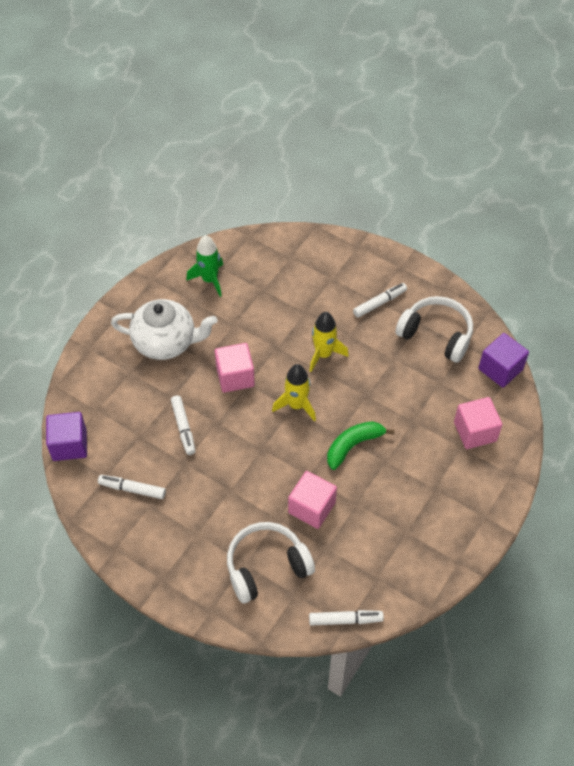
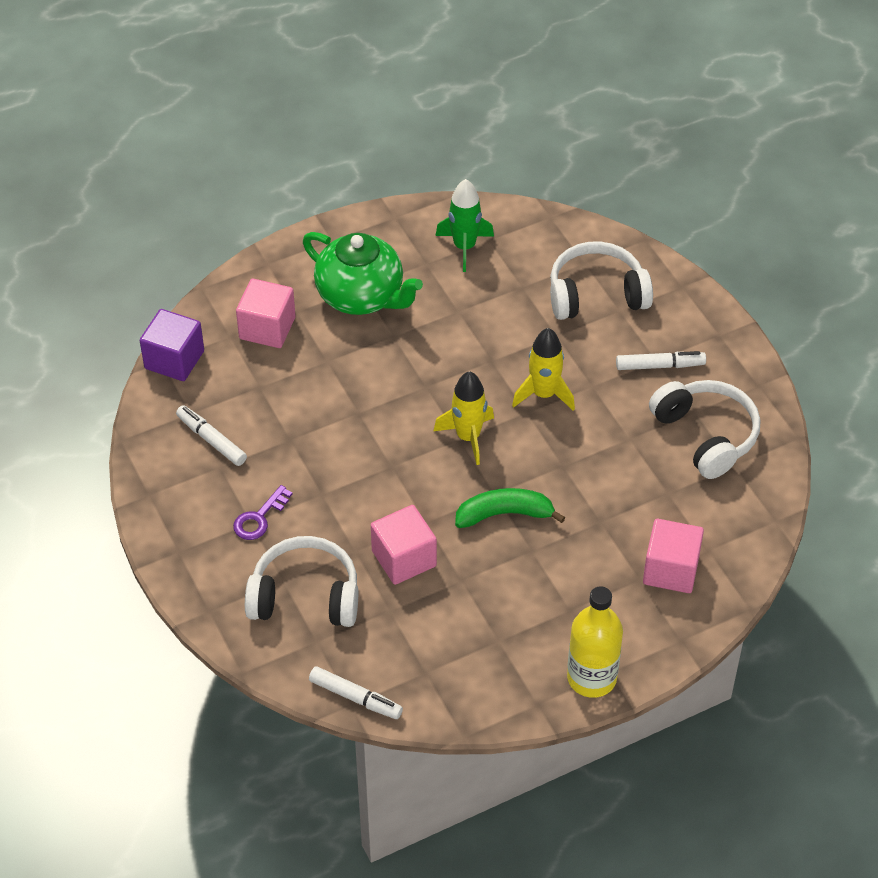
camera: 30 degrees right, 5 degrees down
(166, 342) = (361, 296): white teapot -> green teapot
(183, 427) = (316, 400): white marker -> none
(200, 528) = (259, 518): none -> purple key
(235, 377) = (417, 371): pink cube -> pink cube (267, 328)
(311, 274) = (596, 294): none -> white headphones
(477, 527) = (591, 678): none -> yellow bottle
(500, 369) = (760, 513): purple cube -> none

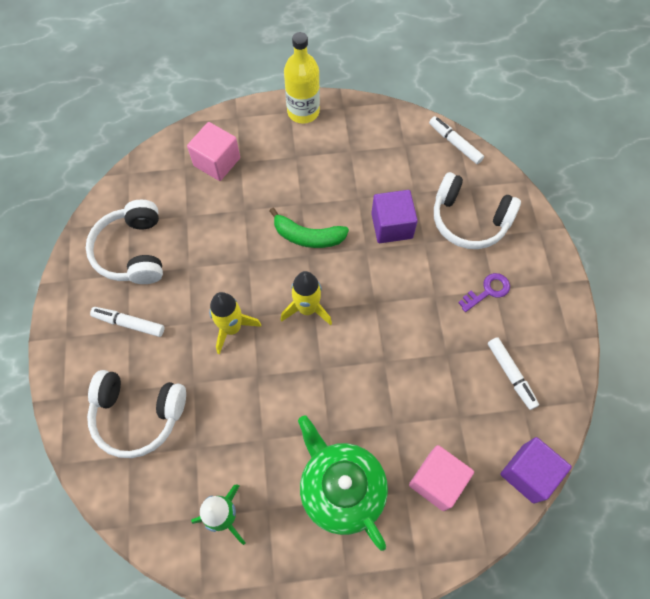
camera: 160 degrees left, 15 degrees up
(404, 558) = (391, 226): pink cube -> purple cube

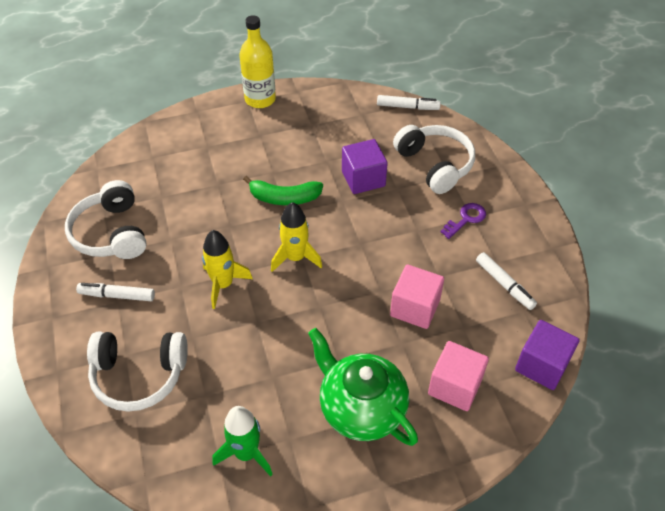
camera: 10 degrees left, 15 degrees down
(217, 162) = (184, 149): pink cube -> pink cube (415, 308)
(455, 143) = (407, 107): white marker -> white marker turned 150 degrees clockwise
(469, 220) = (435, 165): white headphones -> white headphones turned 135 degrees counterclockwise

